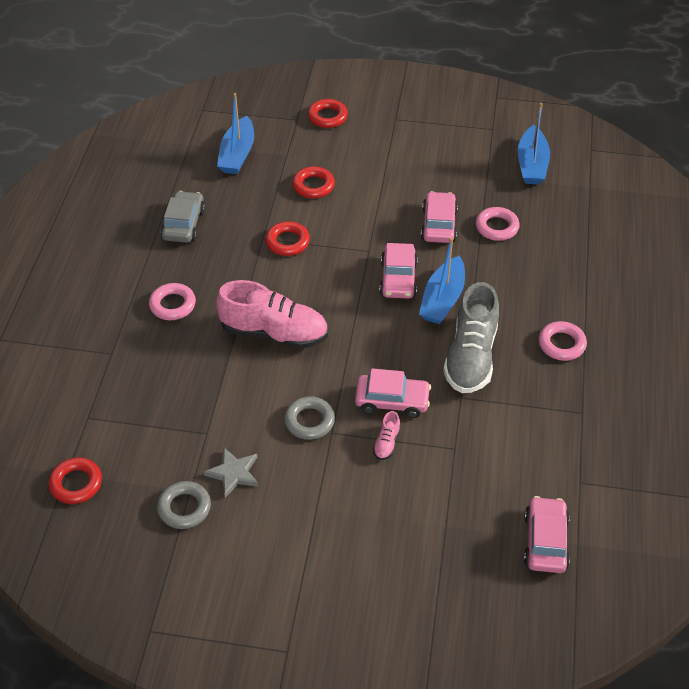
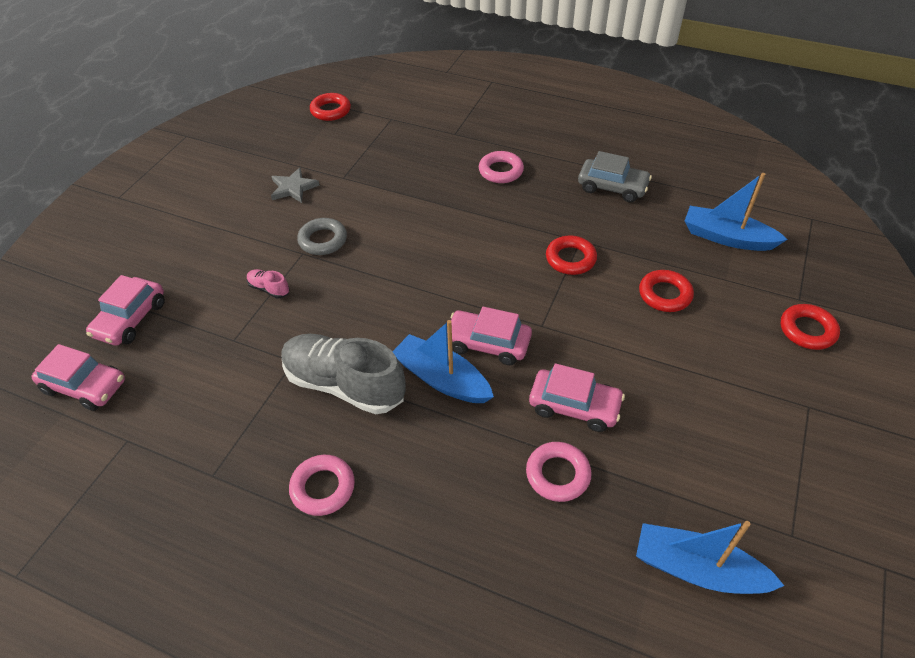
camera: 105 degrees right, 0 degrees up
(184, 508) = (276, 159): grey ring -> none
(274, 333) = (441, 231): pink shoe -> none
(392, 401) = (316, 303): pink car -> pink car (131, 319)

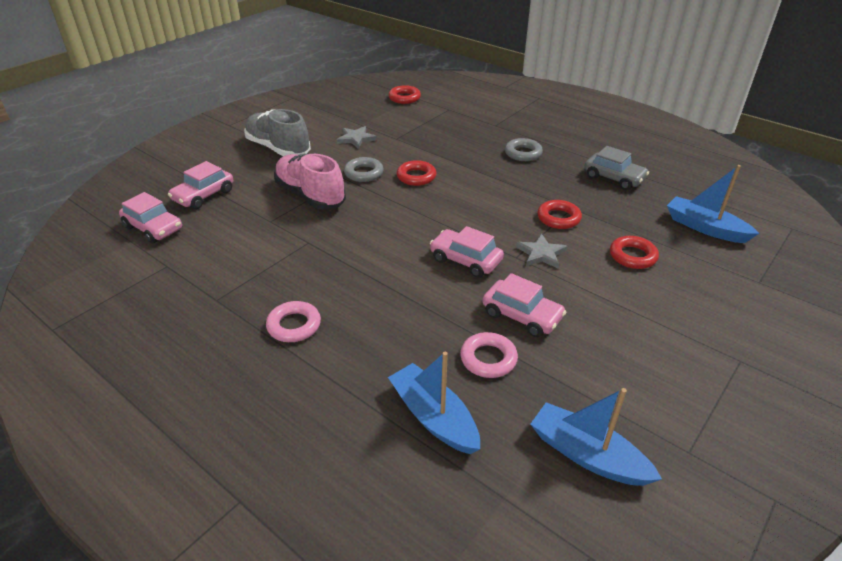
camera: 15 degrees right, 10 degrees down
(269, 289) = (310, 195): pink shoe -> pink shoe, size x2.41
(344, 385) = (340, 264): grey shoe -> grey shoe (278, 148)
(441, 379) = (418, 275): blue boat -> blue boat (433, 417)
(501, 171) = (523, 153): pink ring -> grey ring
(567, 314) = (541, 254): none -> grey star
(807, 330) = (759, 305): red ring -> red ring (416, 177)

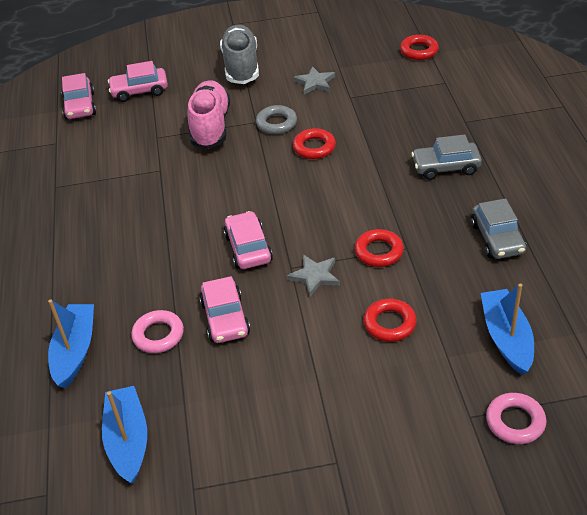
camera: 45 degrees right, 5 degrees up
(294, 325) = (75, 234): pink ring -> pink ring (515, 422)
(523, 153) = (445, 167): grey ring -> grey car

